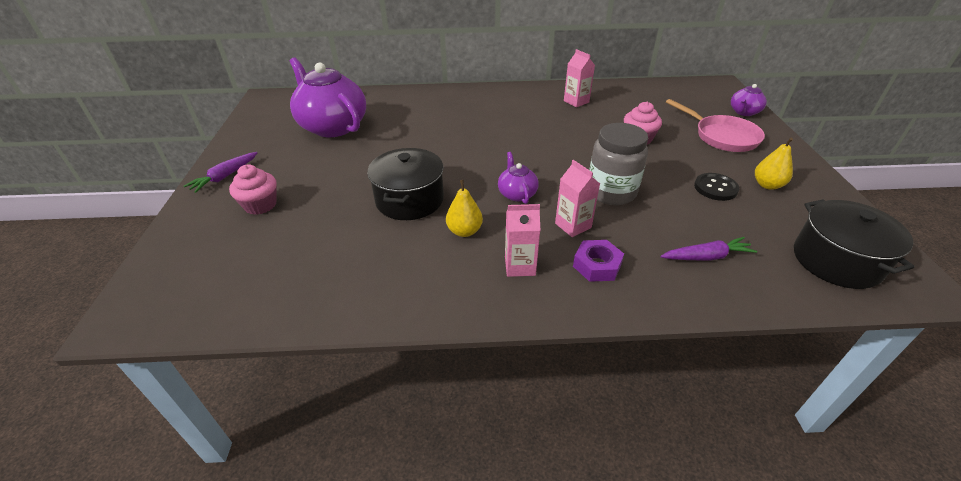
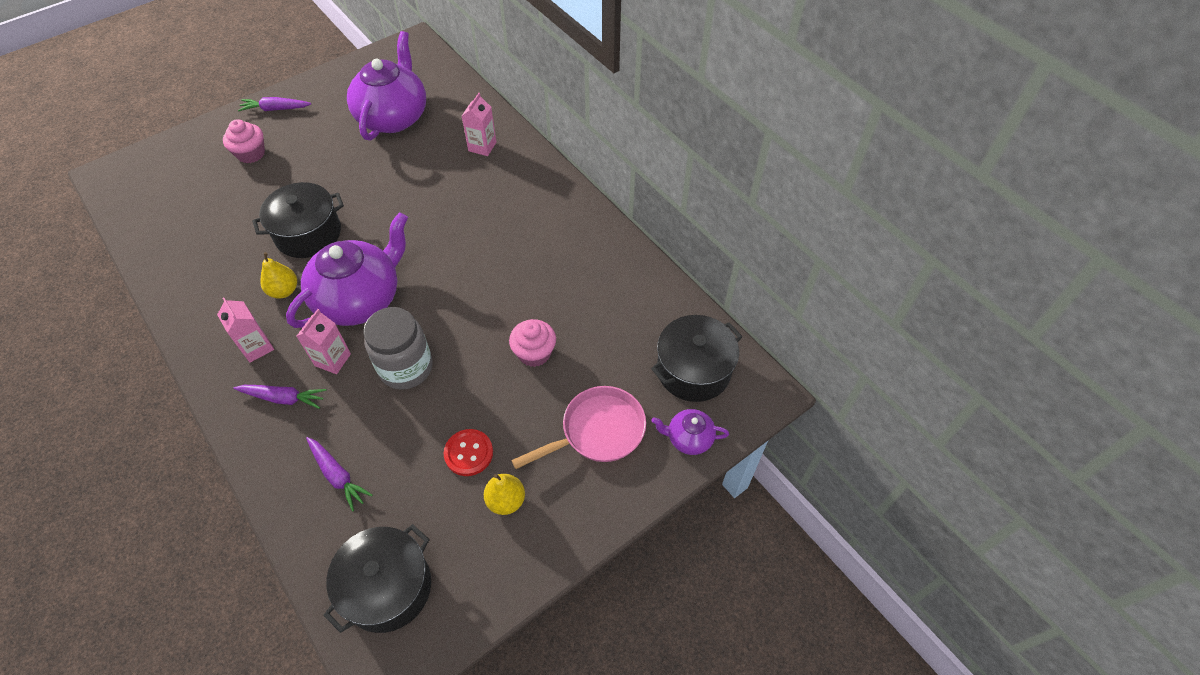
camera: 55 degrees right, 15 degrees up
(517, 194) = (360, 299): purple teapot -> purple teapot, size x2.17
(576, 101) = (587, 265): pink carton -> pink carton (482, 146)
(597, 265) = (283, 398): purple nut -> purple carrot
(691, 96) = (693, 370): none -> black pot
(715, 188) = (468, 453): black button -> red button
(722, 136) = (598, 431): pink pan -> pink pan turned 135 degrees counterclockwise

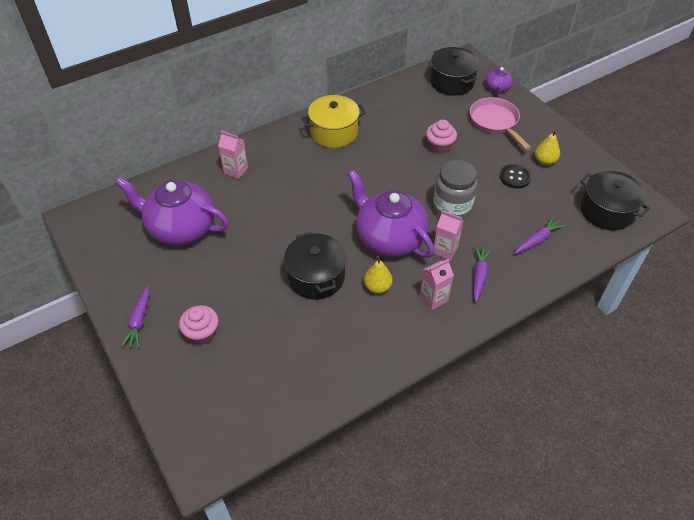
camera: 85 degrees left, 5 degrees down
(468, 453) = (515, 177): red button -> black button
(557, 230) = (334, 132): none -> yellow pot

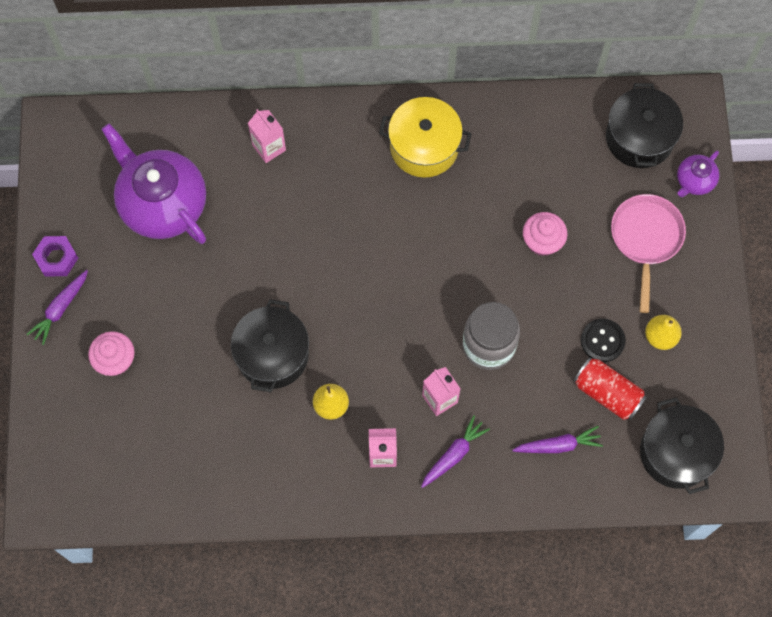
camera: 30 degrees right, 20 degrees up
(119, 291) = (56, 258): none -> purple nut
(389, 238) = (387, 347): purple teapot -> none
(541, 200) = (607, 393): none -> red can

